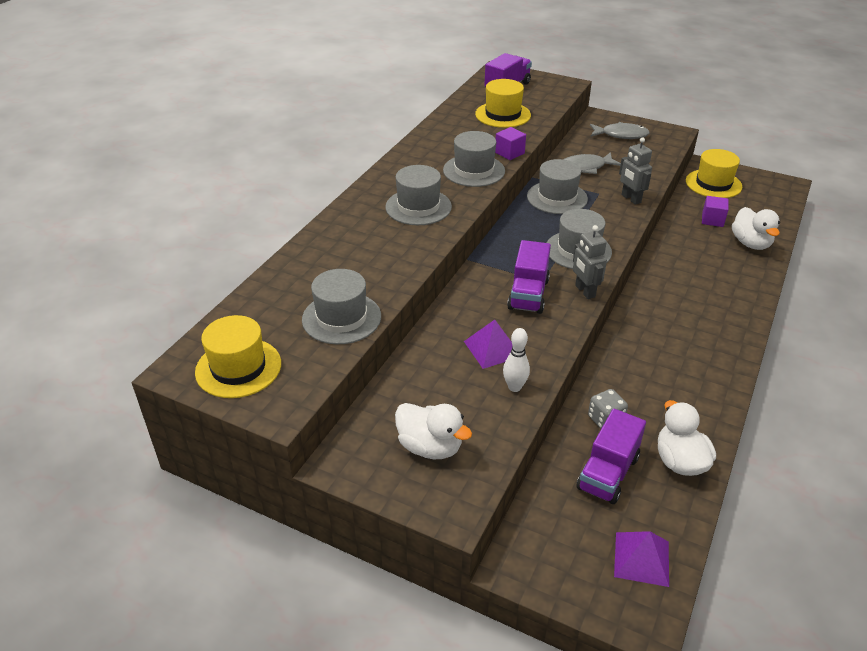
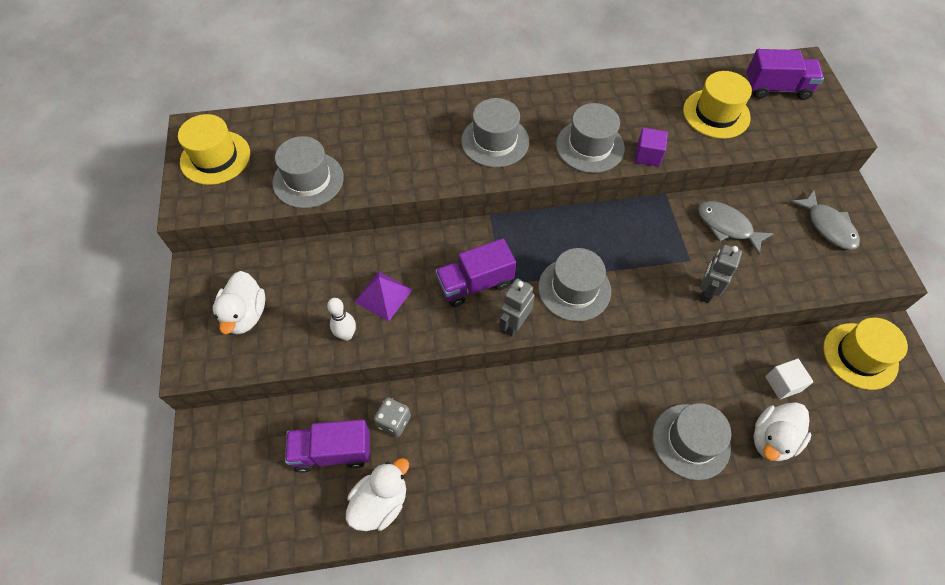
camera: 55 degrees right, 20 degrees up
(557, 198) = (648, 230): grey hat -> grey hat (691, 441)
(641, 559) = (255, 517): purple pyramid -> none
(712, 220) = (783, 384): purple cube -> white cube

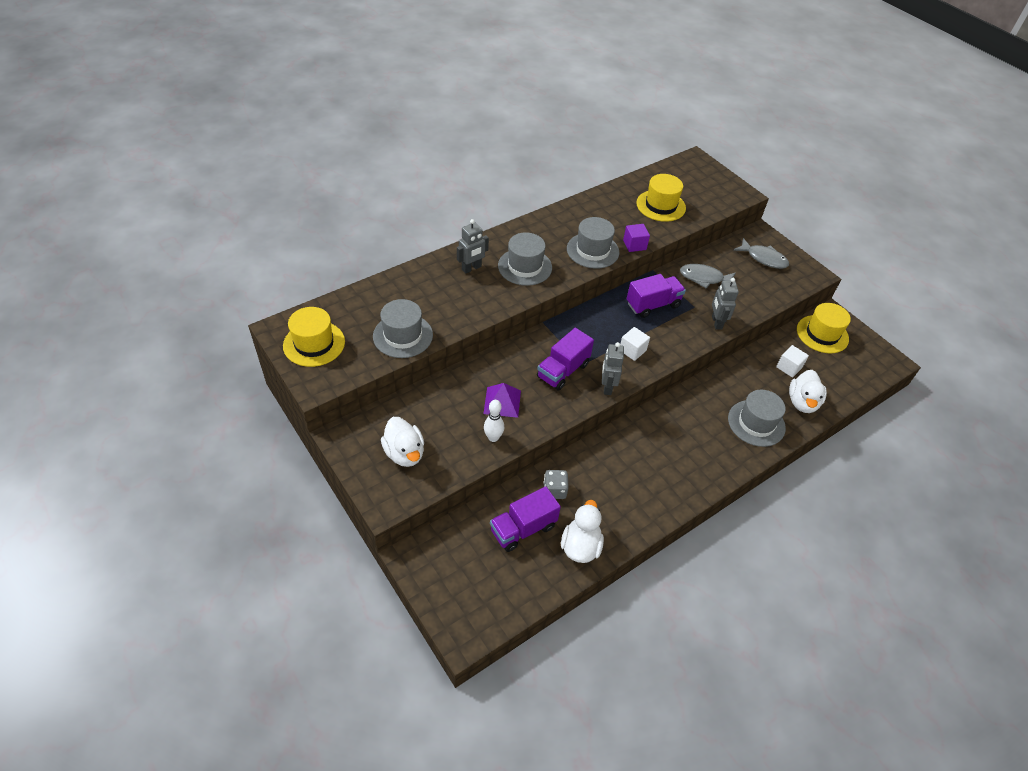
camera: 30 degrees left, 10 degrees down
(433, 124) = (471, 268): none -> grey robot
(574, 289) = (632, 350): grey hat -> white cube
(776, 88) = (688, 179): purple truck -> purple truck (653, 305)

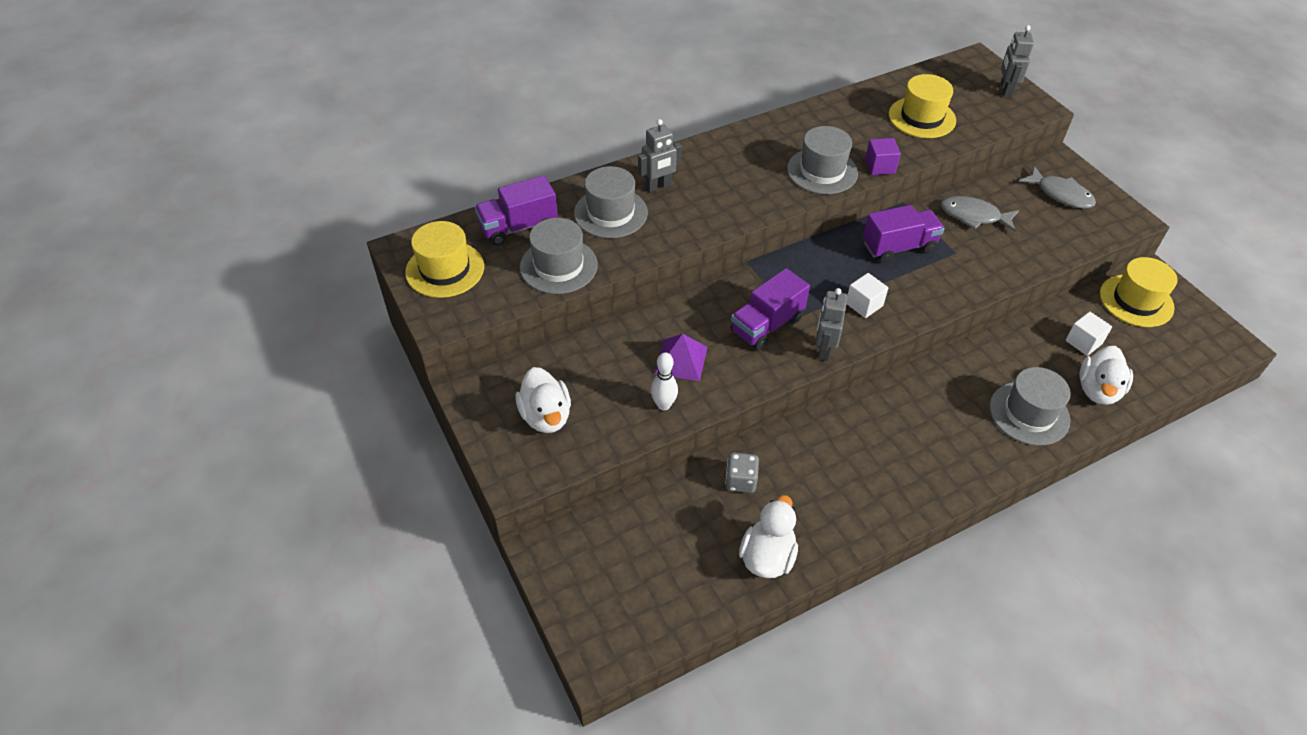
camera: 10 degrees right, 0 degrees up
(523, 529) = (693, 527): purple truck -> purple truck (518, 227)
(525, 267) = (729, 187): grey hat -> grey hat (610, 213)
(716, 322) = (984, 275): grey robot -> grey robot (1005, 90)

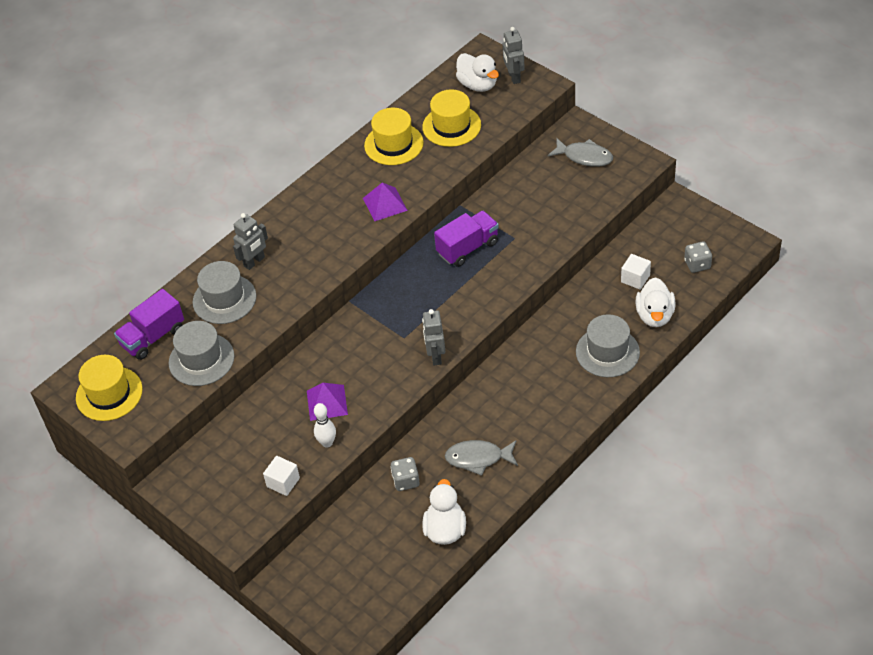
camera: 15 degrees left, 0 degrees up
(546, 416) = (239, 483): white duck -> white duck (478, 85)
(767, 325) = (384, 351): purple truck -> none
(822, 171) = (385, 204): grey hat -> purple pyramid
(864, 304) = (455, 308): white cube -> white cube (283, 482)
(880, 166) = (430, 184): purple cube -> none
(974, 216) = (520, 200): grey fish -> grey fish (478, 458)
(1136, 301) = (668, 229): yellow hat -> yellow hat (393, 144)
(1164, 349) = (697, 264): none -> grey dice

